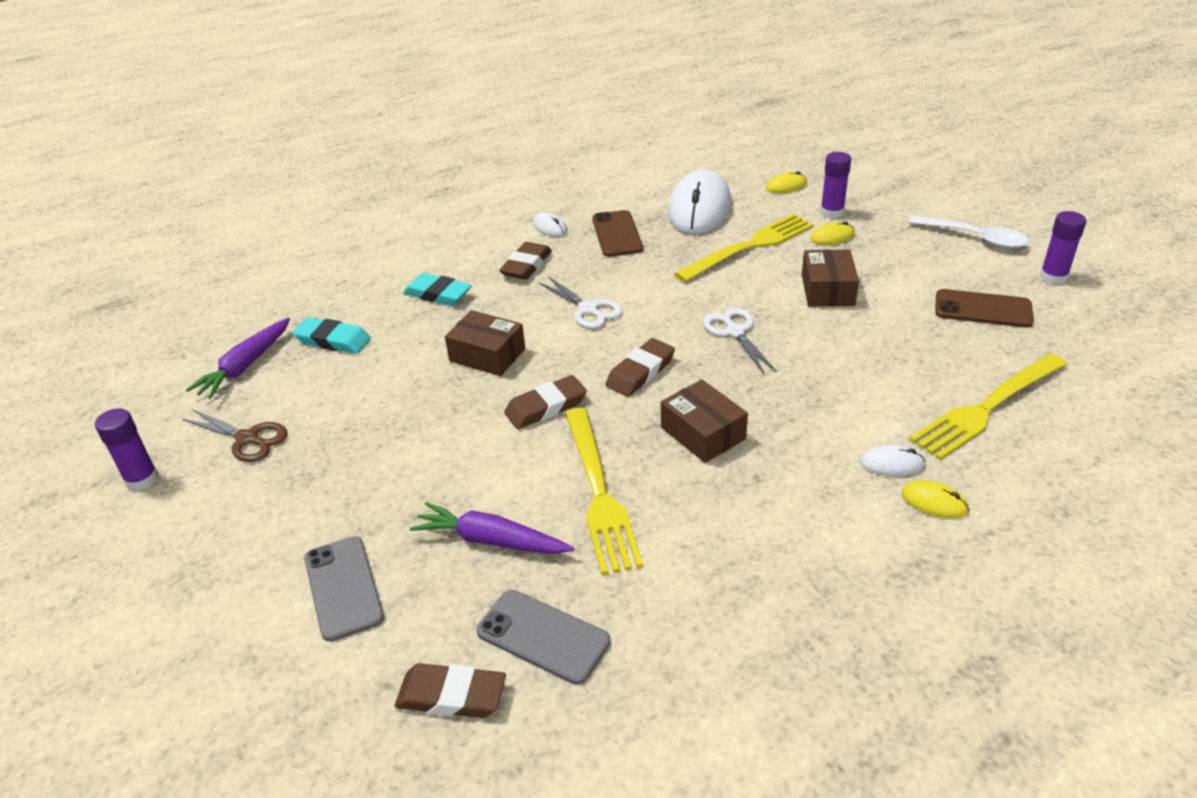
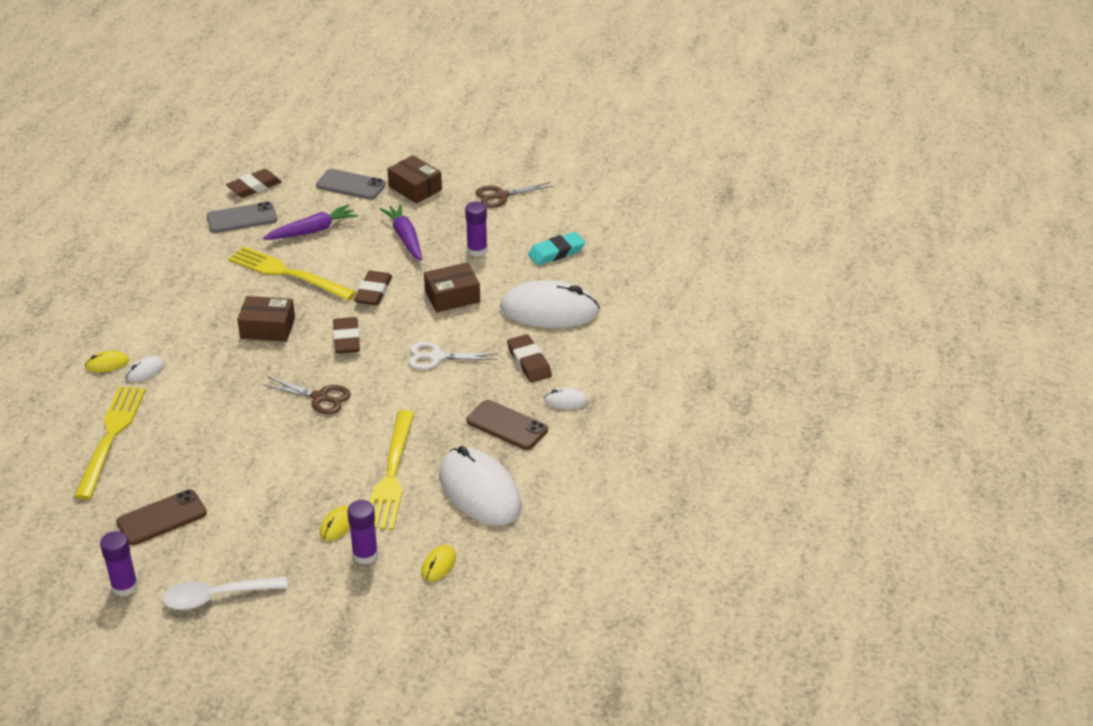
camera: 130 degrees right, 0 degrees up
(142, 479) = (515, 160): purple glue stick -> purple glue stick (477, 250)
(245, 366) = (575, 216): purple carrot -> purple carrot (405, 238)
(438, 294) = (549, 310): turquoise eraser -> white mouse
(735, 332) = (320, 398): white scissors -> brown scissors
(827, 290) = (291, 468): brown box -> brown box (415, 188)

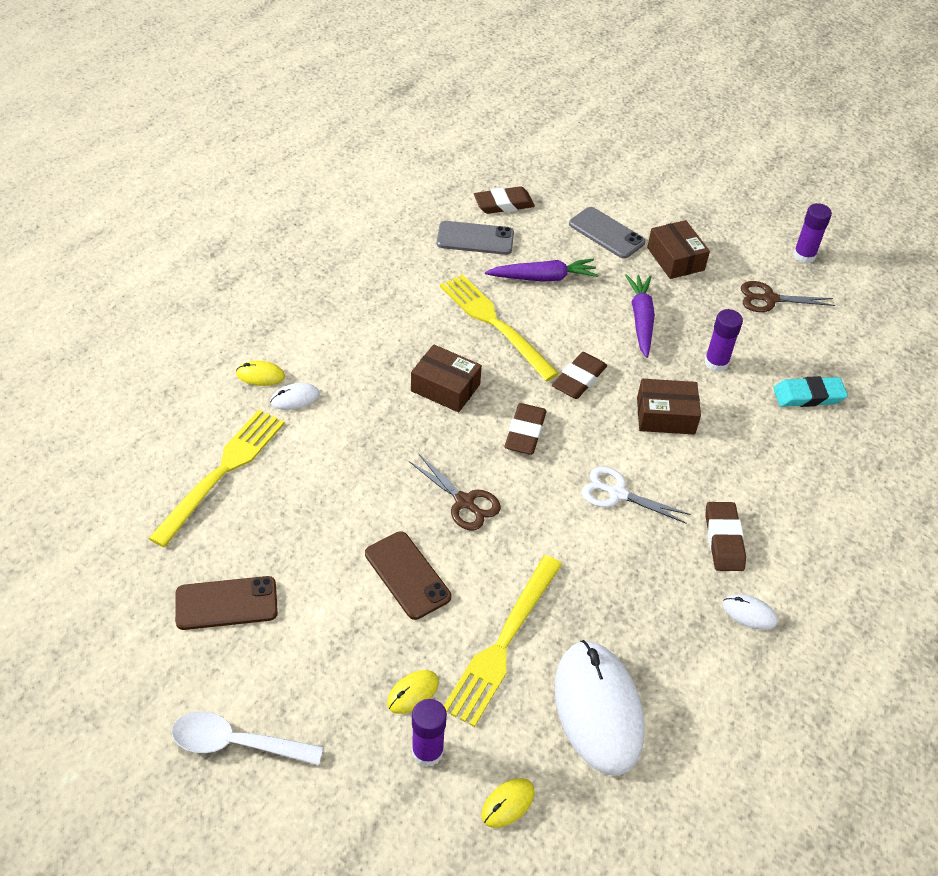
camera: 20 degrees right, 10 degrees up
(125, 586) = (145, 685): purple glue stick -> purple glue stick (804, 256)
(507, 425) = (665, 623): brown phone -> brown phone (407, 575)
(549, 310) = (773, 474): white mouse -> none

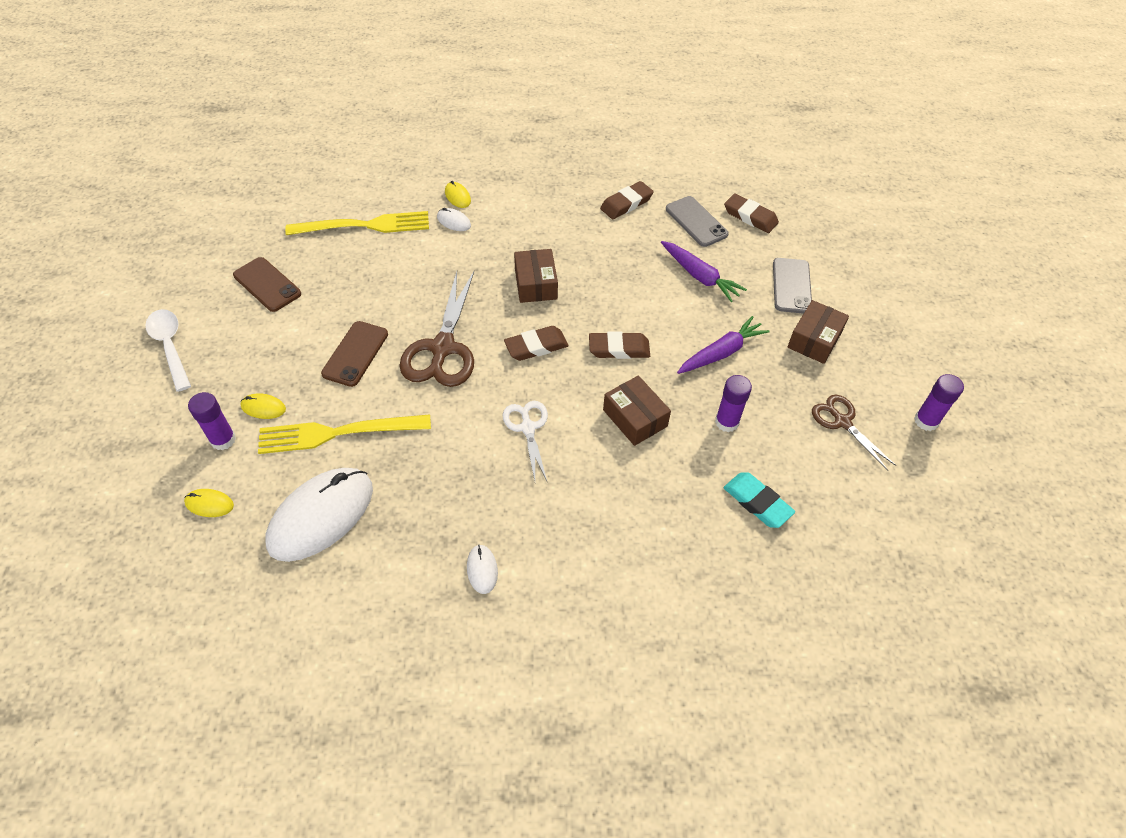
camera: 55 degrees right, 5 degrees up
(465, 502) = (442, 349): brown scissors -> brown scissors, size x1.71
(493, 323) = (624, 275): yellow fork -> none
(724, 539) = (542, 517): brown eraser -> brown eraser (626, 204)

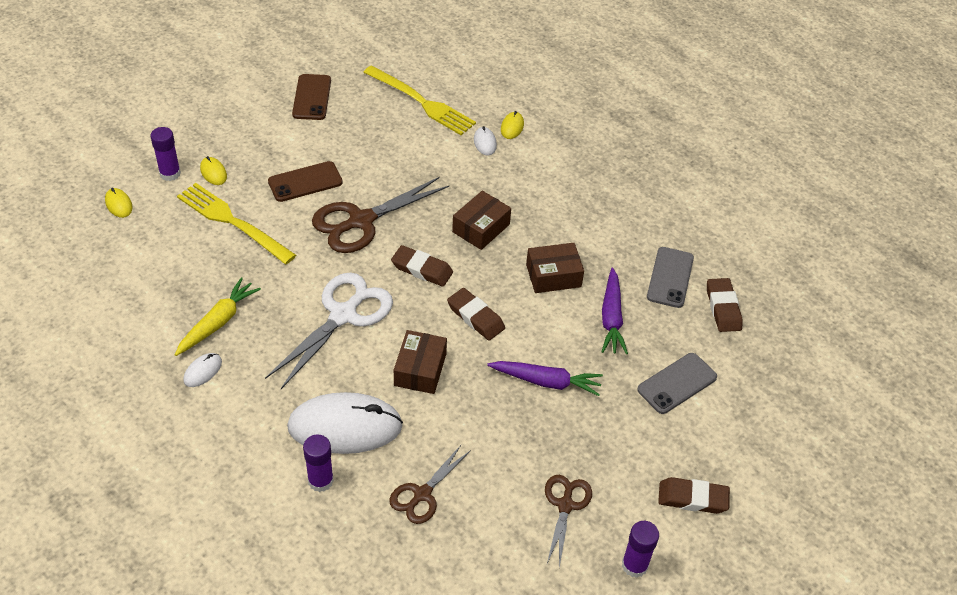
camera: 45 degrees right, 5 degrees down
(170, 346) = (212, 95): white spoon -> none
(321, 516) = (162, 261): white mouse -> white mouse (345, 426)
(439, 521) = (218, 322): none -> yellow carrot
(527, 427) = (344, 314): white scissors -> white scissors, size x1.71
(626, 204) = (632, 223): brown eraser -> brown eraser (692, 498)
(727, 422) = (479, 428): purple glue stick -> purple glue stick (320, 481)
(757, 502) = (422, 495): turquoise eraser -> brown scissors
(814, 340) = (634, 435): brown box -> brown box (553, 276)

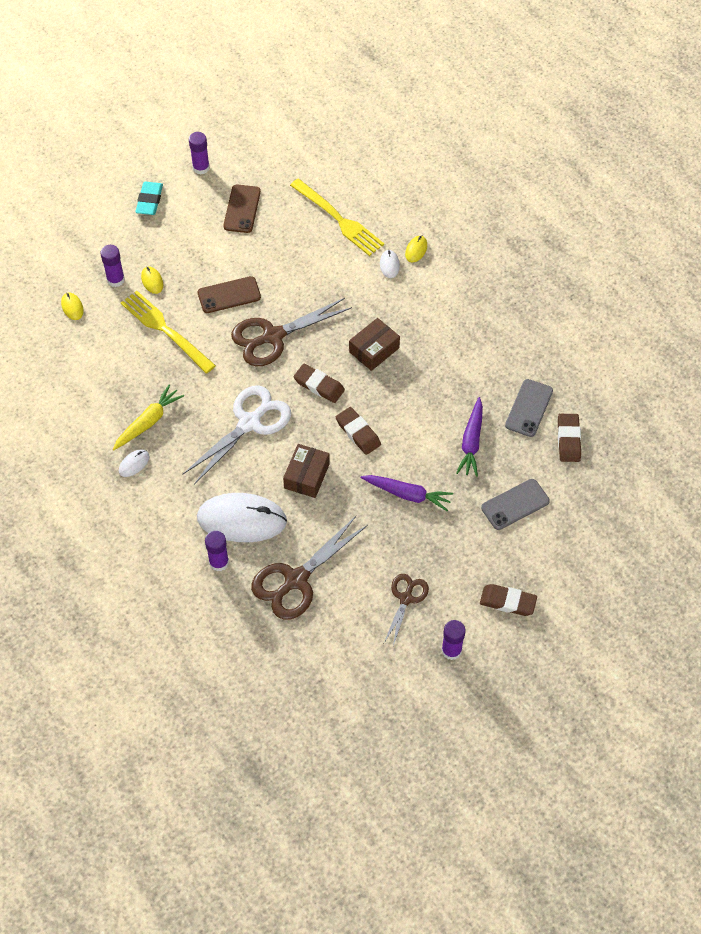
camera: 10 degrees right, 10 degrees up
(205, 94) = (149, 201): none -> turquoise eraser
(262, 61) = (201, 168): none -> purple glue stick
(422, 495) = (295, 580): brown scissors -> brown scissors, size x1.71
(553, 276) = (429, 399): brown box -> none

